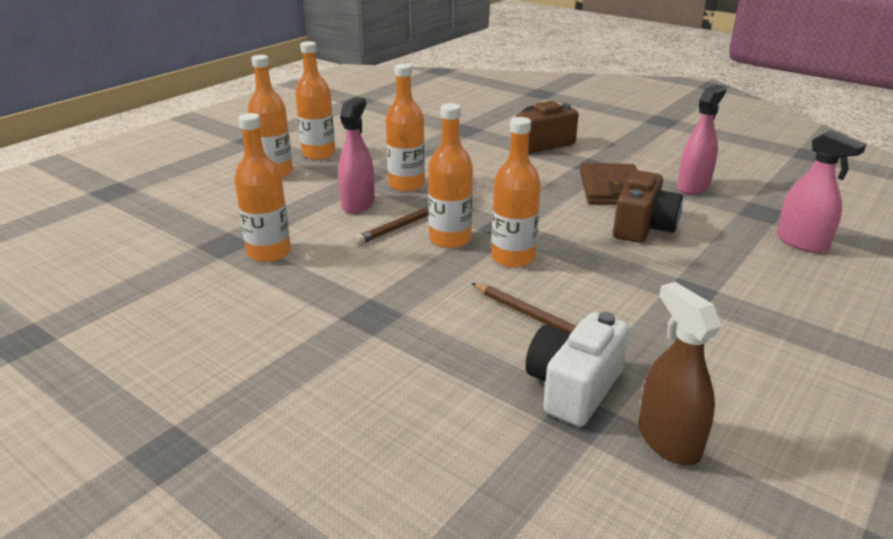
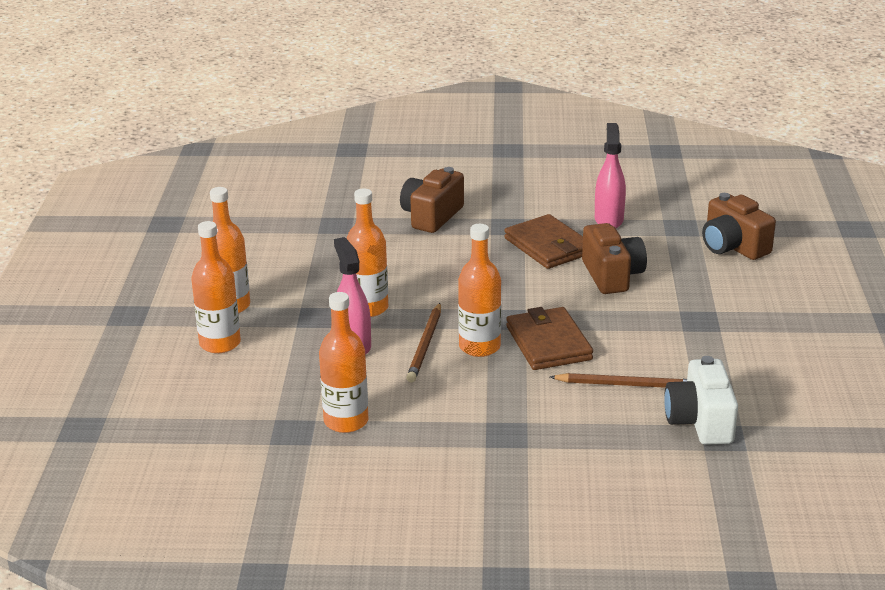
camera: 35 degrees left, 0 degrees up
(513, 258) = (548, 343): orange bottle -> brown wallet
(668, 441) = (785, 428): brown spray bottle -> none
(802, 243) = (733, 246): pink spray bottle -> brown camera

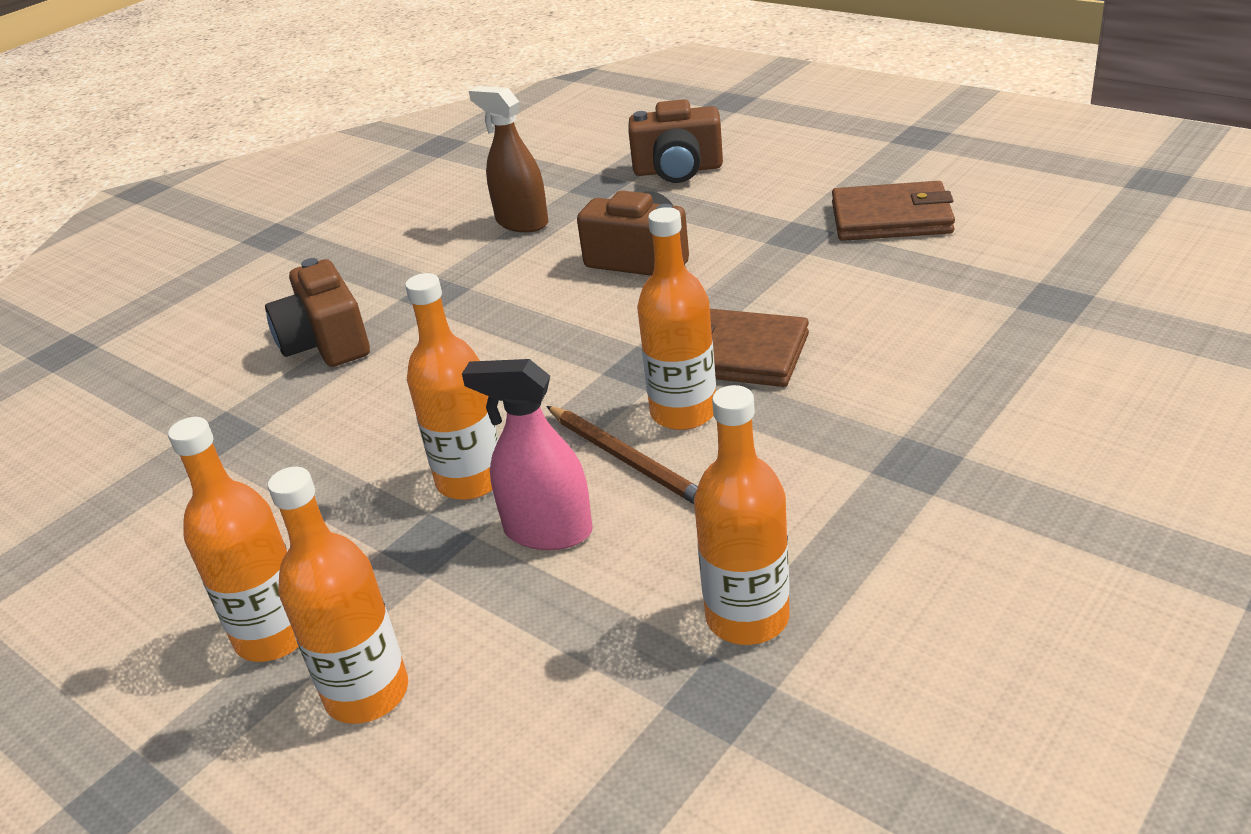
camera: 50 degrees left, 5 degrees up
(548, 246) = (520, 280): brown wallet -> brown wallet (891, 218)
(608, 219) = (522, 222): pink spray bottle -> brown spray bottle
(626, 384) = (886, 328): brown pencil -> none
(700, 421) = (1011, 305): white camera -> none

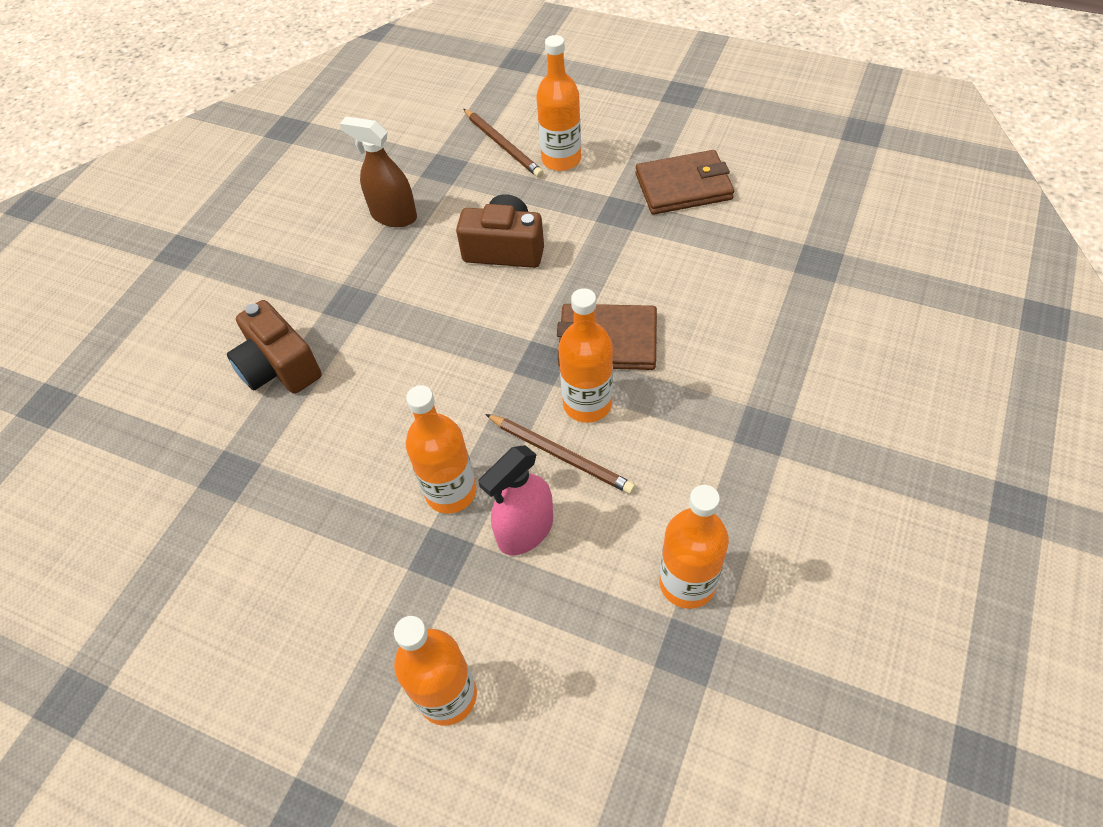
camera: 15 degrees left, 20 degrees up
(274, 635) = (358, 659): orange bottle -> orange bottle (561, 159)
(548, 531) = (525, 531): pink spray bottle -> pink spray bottle turned 45 degrees counterclockwise
(678, 170) = (503, 145): brown camera -> brown pencil

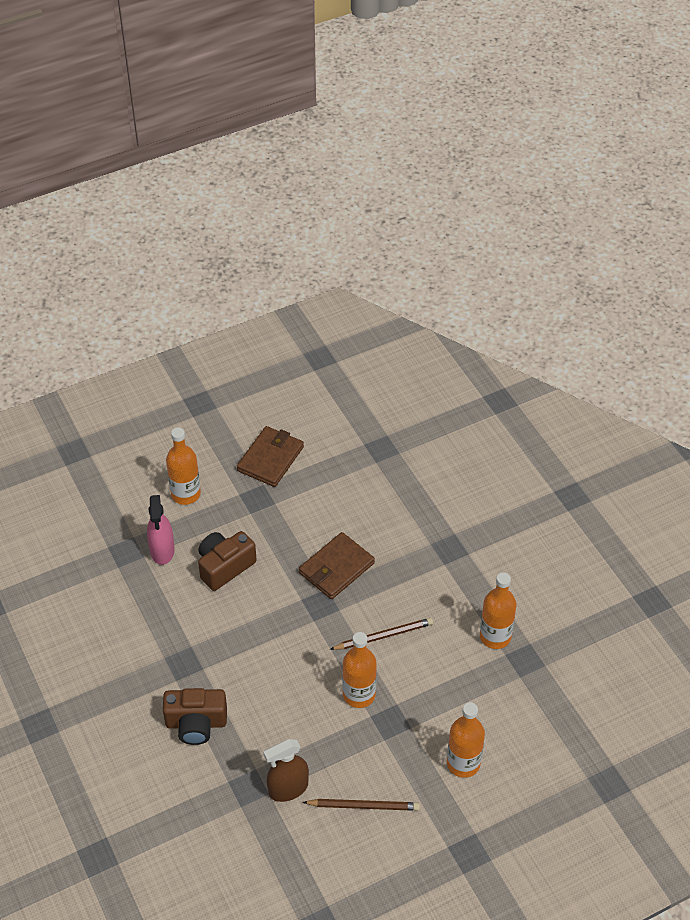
camera: 55 degrees left, 5 degrees down
(393, 216) = (137, 600): brown spray bottle -> brown spray bottle (288, 788)
(503, 145) = (141, 511): brown pencil -> brown pencil (363, 806)
(525, 531) = (410, 678): pink spray bottle -> pink spray bottle (162, 550)
(587, 404) = (365, 604): orange bottle -> none

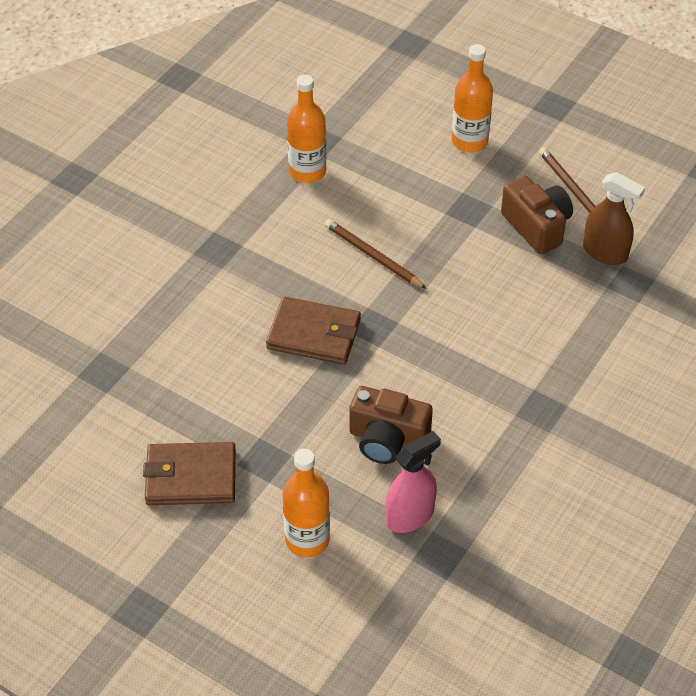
camera: 120 degrees left, 0 degrees up
(196, 723) = (601, 360): brown camera -> brown camera (537, 226)
(359, 694) = (458, 245): orange bottle -> none

